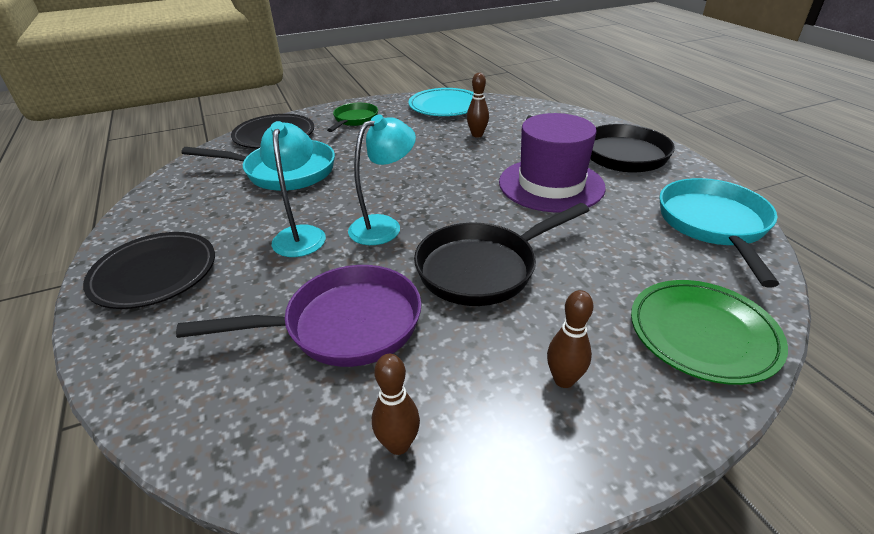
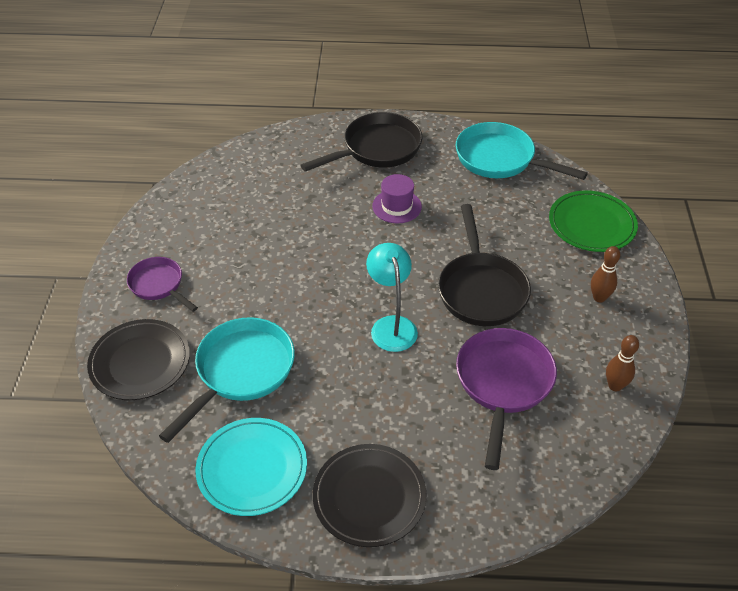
camera: 65 degrees left, 10 degrees up
(301, 234) = (369, 383): turquoise lamp -> none
(354, 120) = (159, 285): green pan -> purple pan
(445, 106) = (189, 206): turquoise plate -> turquoise plate (252, 469)
(477, 135) = (275, 210): brown bowling pin -> none
(551, 184) = (397, 206): purple hat -> purple hat, size x0.54

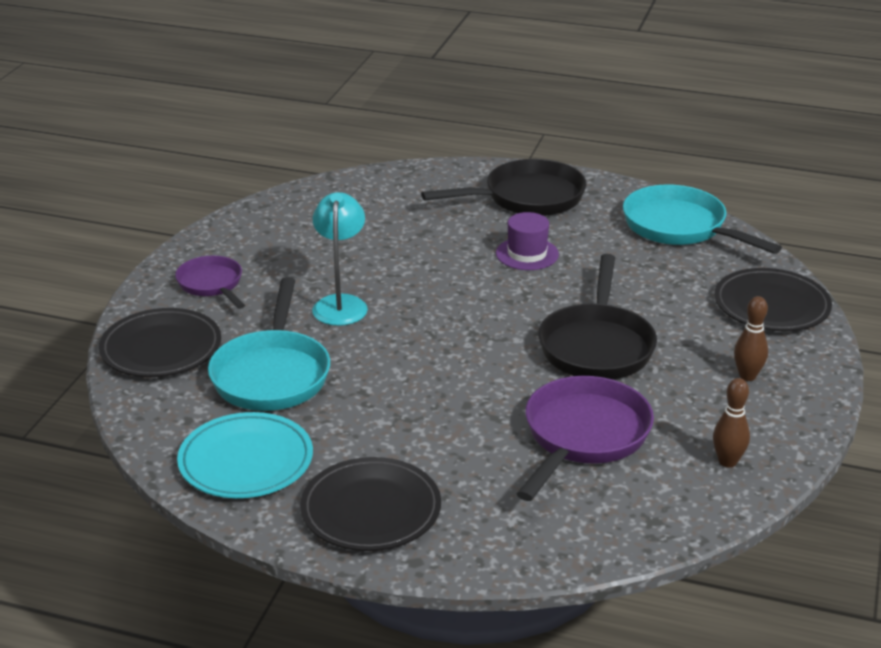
camera: 15 degrees right, 15 degrees down
(241, 371) = (272, 374): turquoise pan -> turquoise pan turned 135 degrees clockwise
(391, 325) = (469, 362): turquoise lamp -> turquoise lamp (341, 304)
(591, 224) = (771, 305): green plate -> black plate

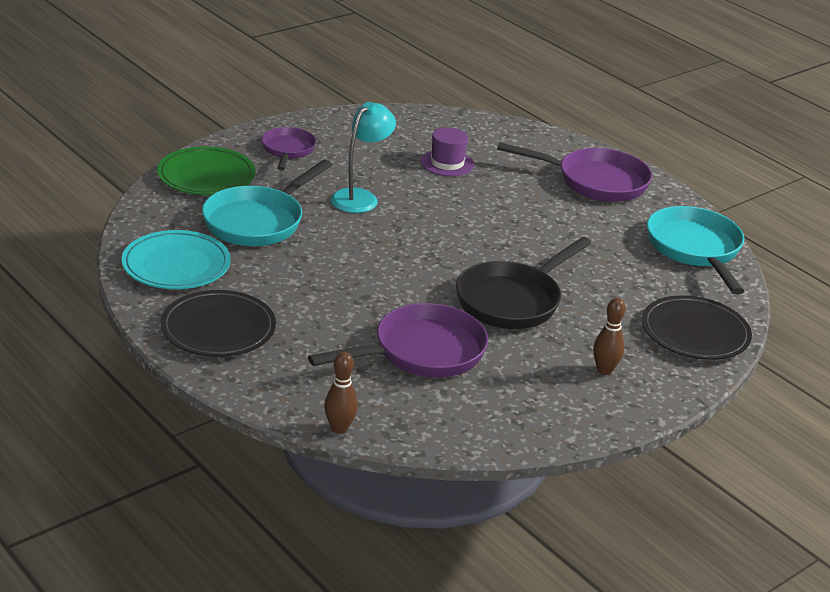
camera: 30 degrees right, 0 degrees up
(161, 348) = (206, 176): black plate -> green plate
(527, 198) = (595, 182): black pan -> purple pan
(527, 254) = (542, 219): purple hat -> purple hat (447, 163)
(727, 462) = (508, 416): brown bowling pin -> brown bowling pin (339, 428)

